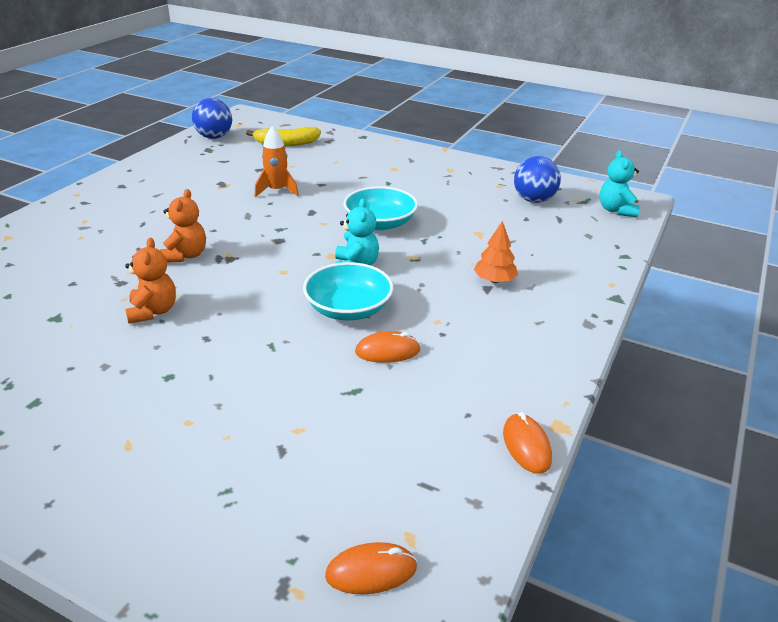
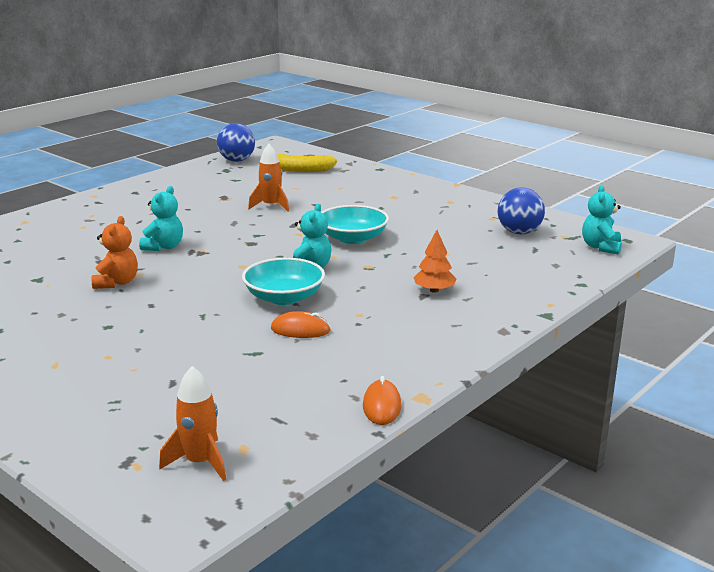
camera: 15 degrees right, 10 degrees down
(185, 255) = (164, 247): orange teddy bear -> turquoise teddy bear
(371, 571) = (200, 462): orange mouse -> orange rocket

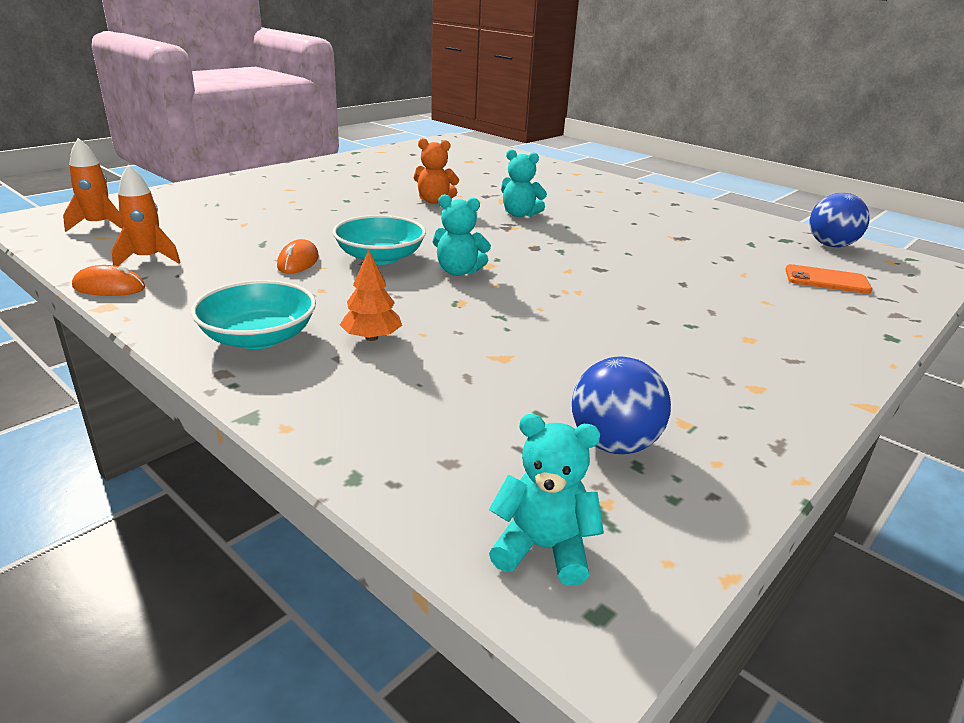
camera: 90 degrees right, 5 degrees up
(271, 206) = (661, 259): orange rocket -> orange rocket (148, 259)
(301, 170) = (826, 280): yellow banana -> orange phone
(353, 238) = (557, 299): turquoise bowl -> turquoise bowl (258, 337)

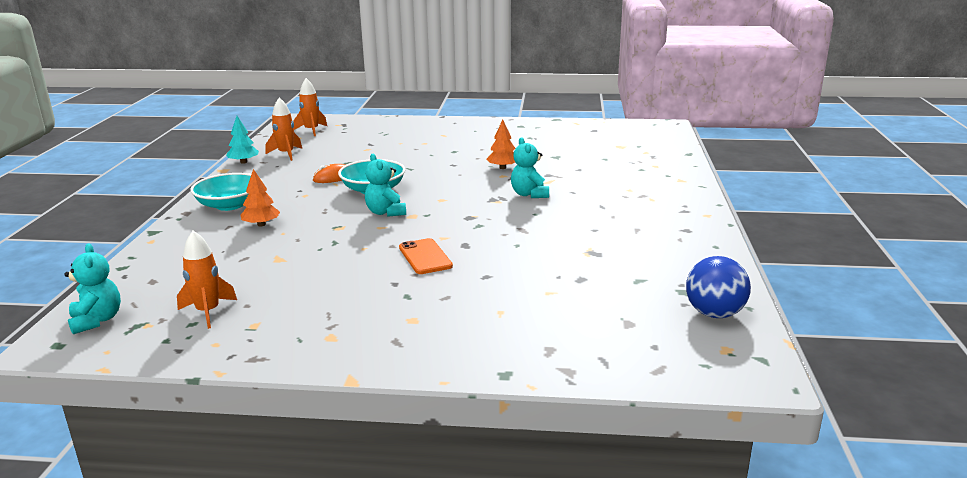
camera: 55 degrees right, 5 degrees down
(109, 287) = (243, 162): orange mouse -> turquoise tree
(434, 201) = (503, 168): orange teddy bear -> orange tree
(613, 444) = (208, 312): blue ball -> orange rocket
(826, 280) = (602, 327): orange phone -> orange phone (425, 257)

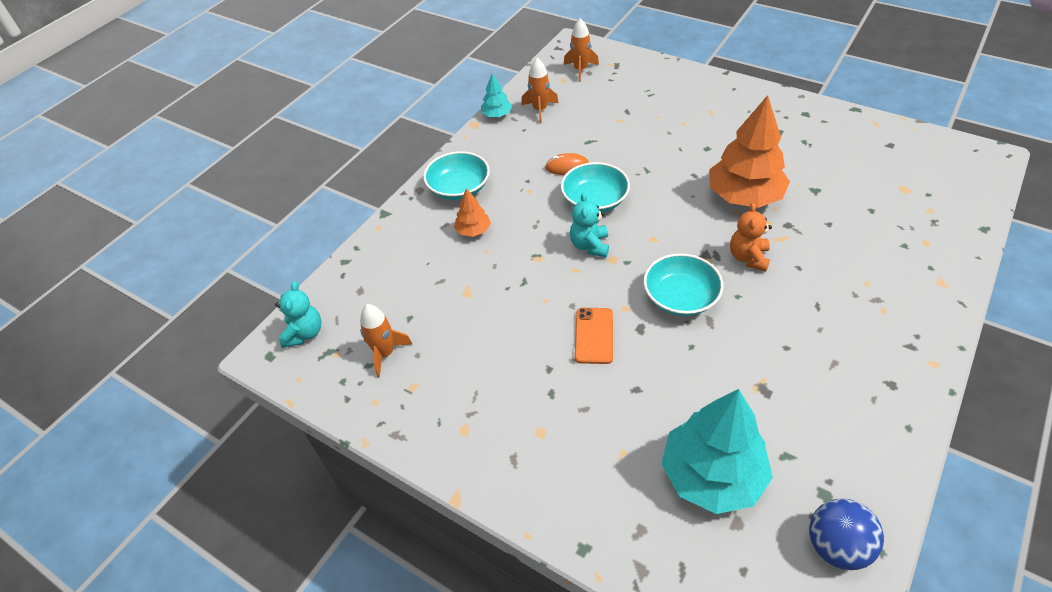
camera: 30 degrees right, 25 degrees up
(488, 223) = (680, 297): none -> turquoise bowl
(503, 168) = (744, 196): orange tree -> orange tree, size x2.13
(529, 194) = (748, 257): turquoise teddy bear -> orange teddy bear
(587, 304) = (712, 475): none -> turquoise tree

